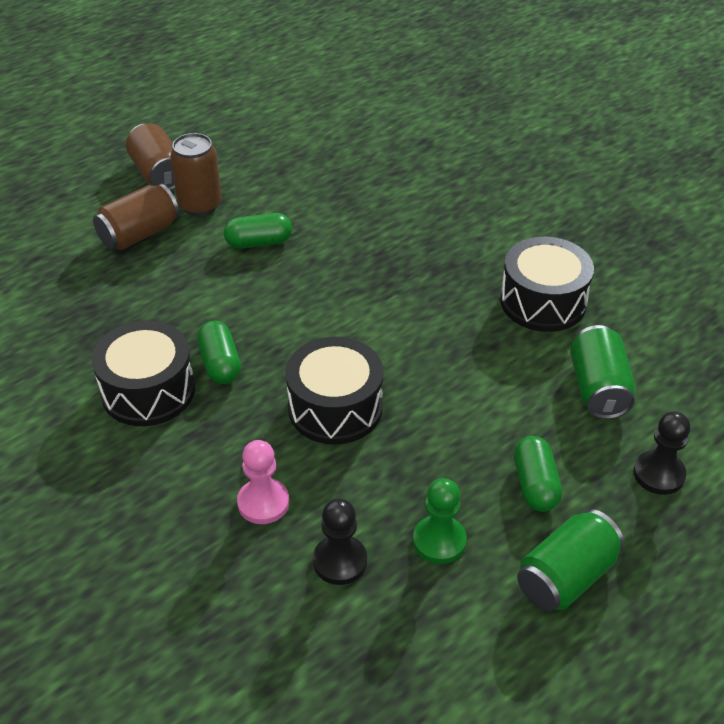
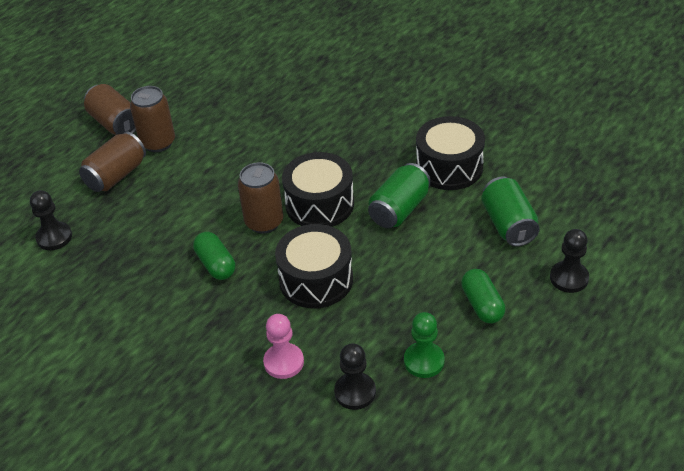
camera: 10 degrees left, 0 degrees up
(44, 292) = (54, 237): none -> black pawn
(148, 391) = (166, 297): black drum -> black drum (319, 204)
(259, 242) = (215, 163): green capsule -> none
(294, 324) = (264, 222): none -> brown can
(566, 577) = (523, 366): green can -> green can (399, 209)

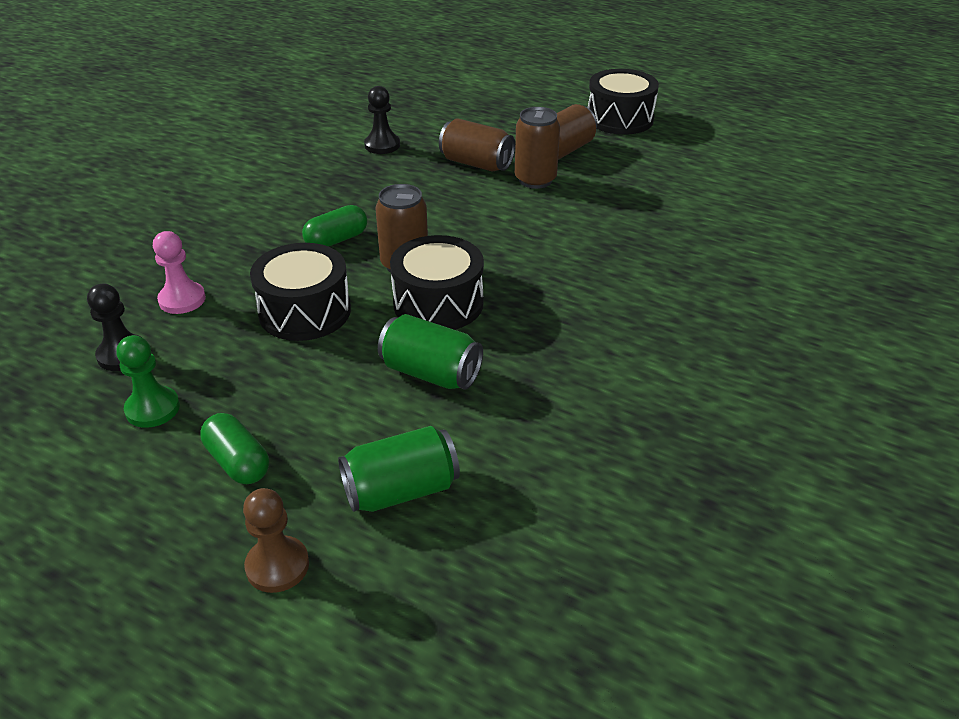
camera: 80 degrees right, 5 degrees down
(449, 167) = (528, 420): black drum -> black drum (620, 119)
(482, 305) = (238, 462): green capsule -> green capsule turned 75 degrees clockwise
(569, 278) = (277, 566): black pawn -> brown pawn

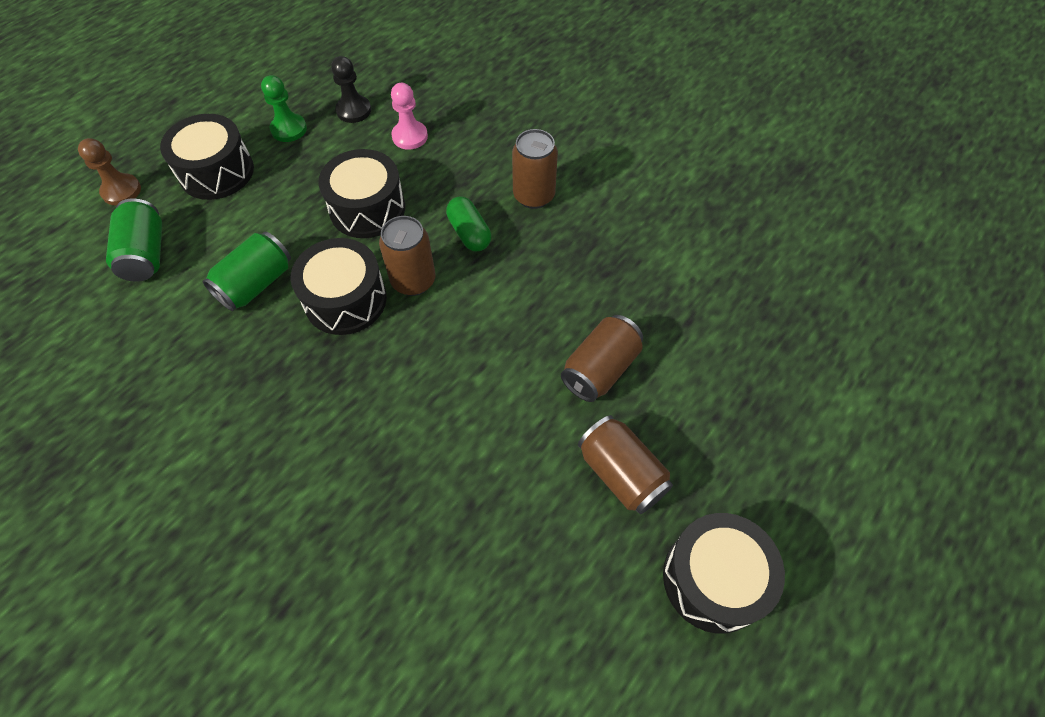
camera: 100 degrees right, 20 degrees up
(238, 462) = (216, 172): green capsule -> black drum
(382, 145) = (656, 282): black pawn -> none
(535, 180) = (551, 425): brown can -> brown can (534, 196)

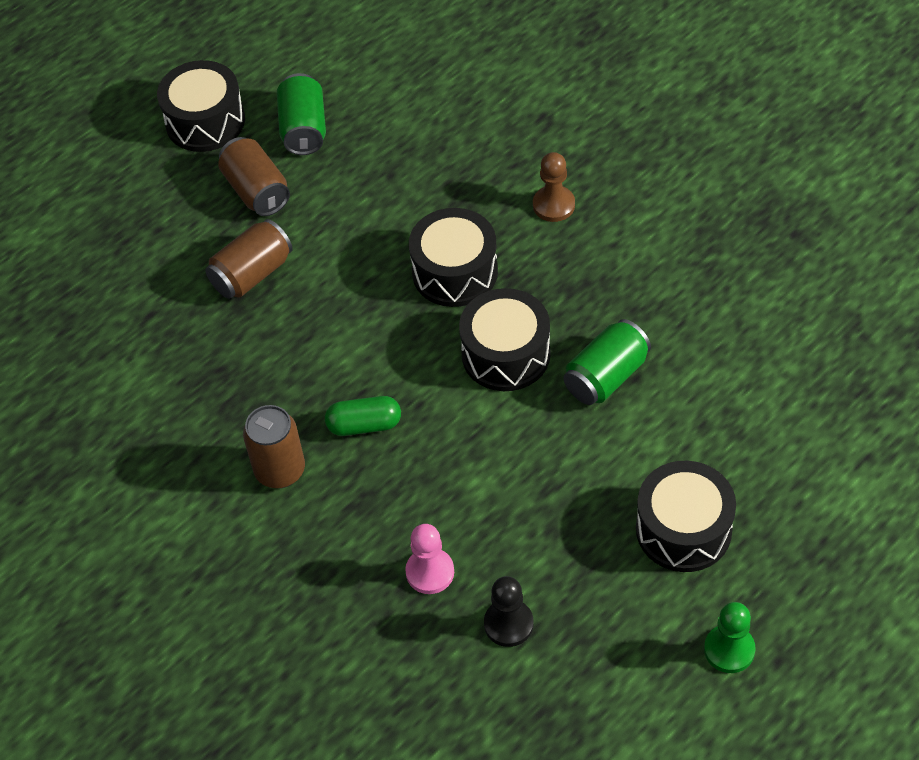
camera: 170 degrees left, 5 degrees down
(121, 191) = (800, 507): brown pawn -> brown pawn (553, 205)
(146, 254) = (741, 419): green can -> green can (304, 129)
(289, 129) = (597, 595): green pawn -> green pawn (729, 650)
(367, 208) = (485, 464): black drum -> black drum (455, 272)
(413, 281) = (432, 371): brown can -> none
(469, 233) = (364, 425): green capsule -> green capsule turned 75 degrees counterclockwise

